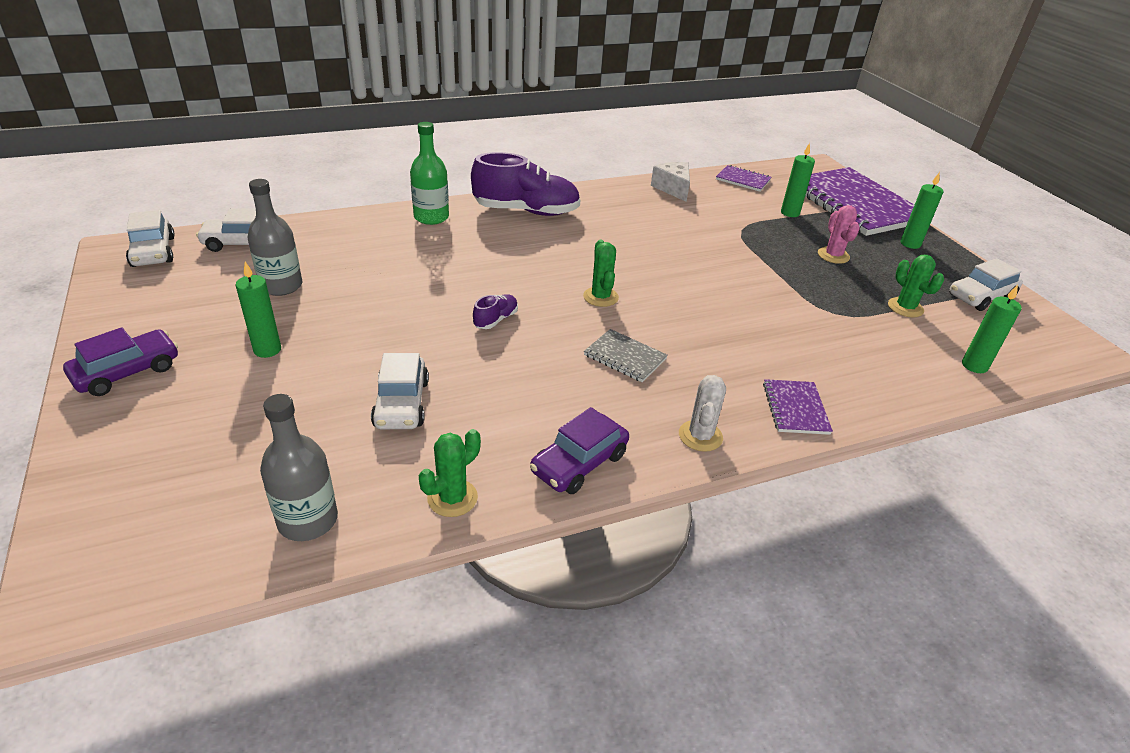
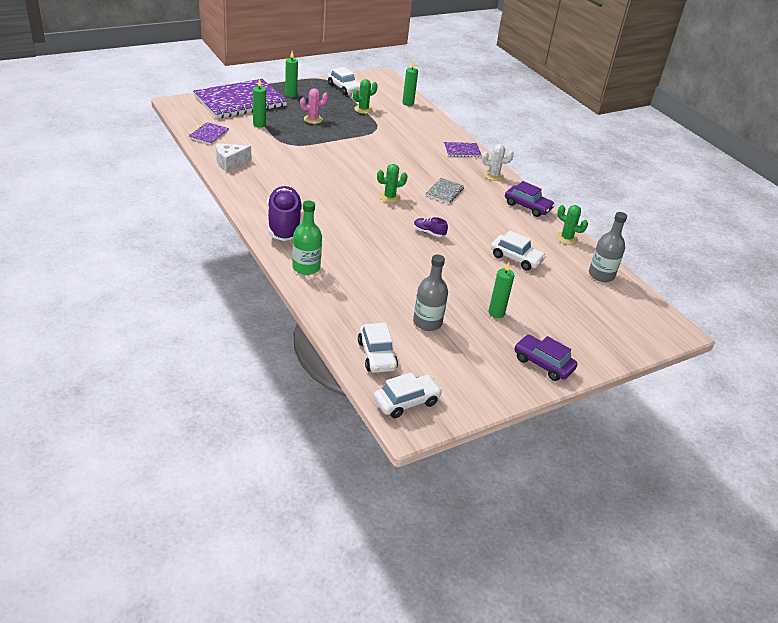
camera: 100 degrees left, 0 degrees up
(401, 403) = (516, 258): white car -> white car turned 45 degrees clockwise

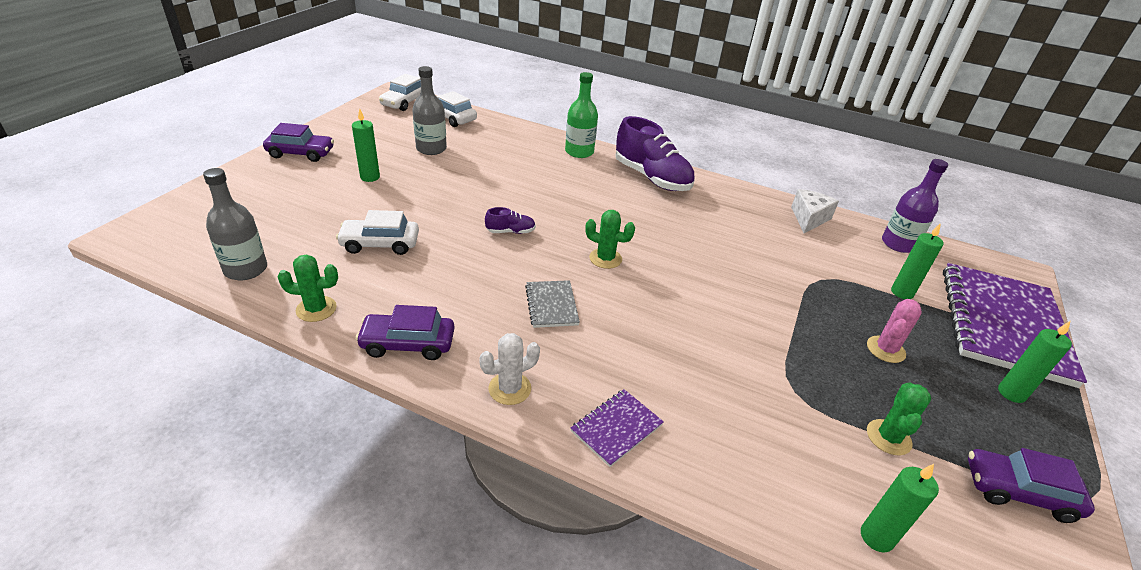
camera: 145 degrees right, 0 degrees up
(209, 134) = (898, 244): purple notebook -> purple bottle
(344, 88) = (1018, 492): white car -> purple car
(389, 197) = (605, 258): green cactus -> green cactus turned 75 degrees clockwise

